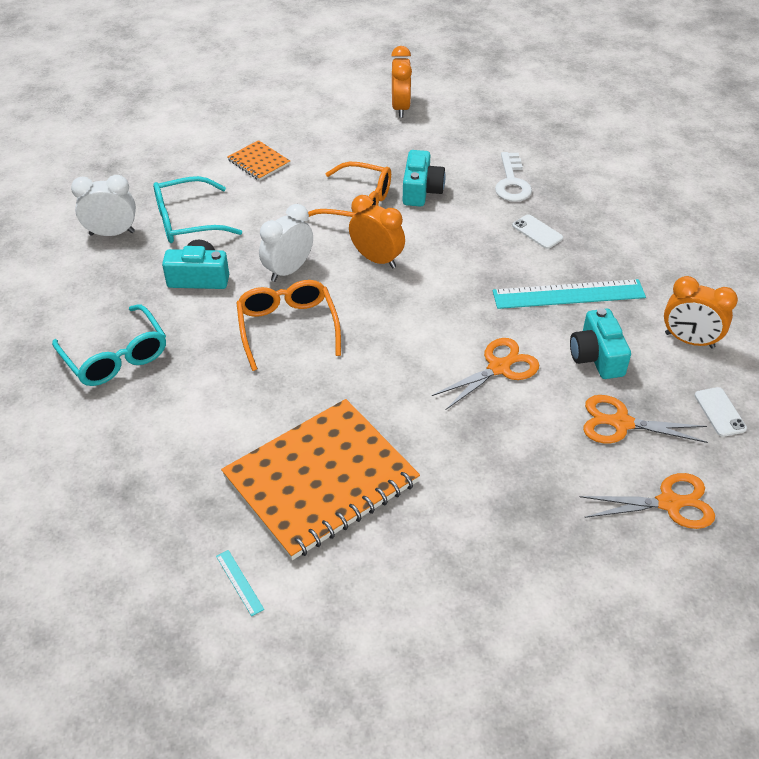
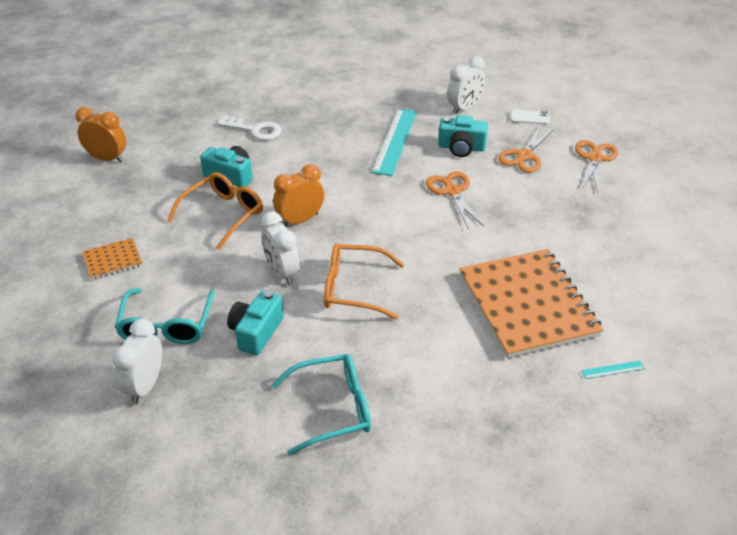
camera: 70 degrees left, 5 degrees down
(537, 232) = (320, 135): white phone -> none
(689, 340) = (464, 108): orange clock -> white clock

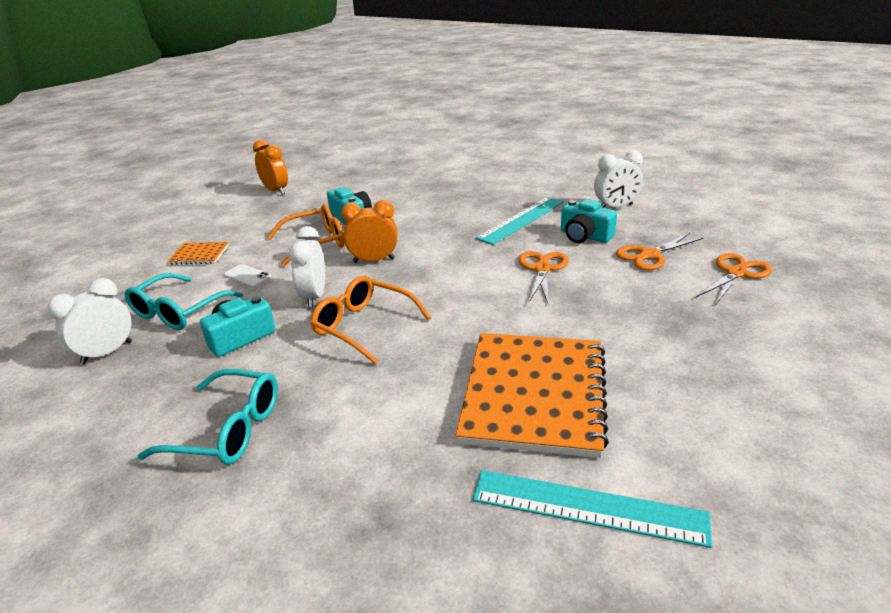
camera: 30 degrees right, 10 degrees down
(255, 130) = (405, 192): white key -> none
(529, 117) = (682, 225): white phone -> white phone (247, 276)
(612, 370) = (588, 507): turquoise ruler -> turquoise ruler, size x2.42

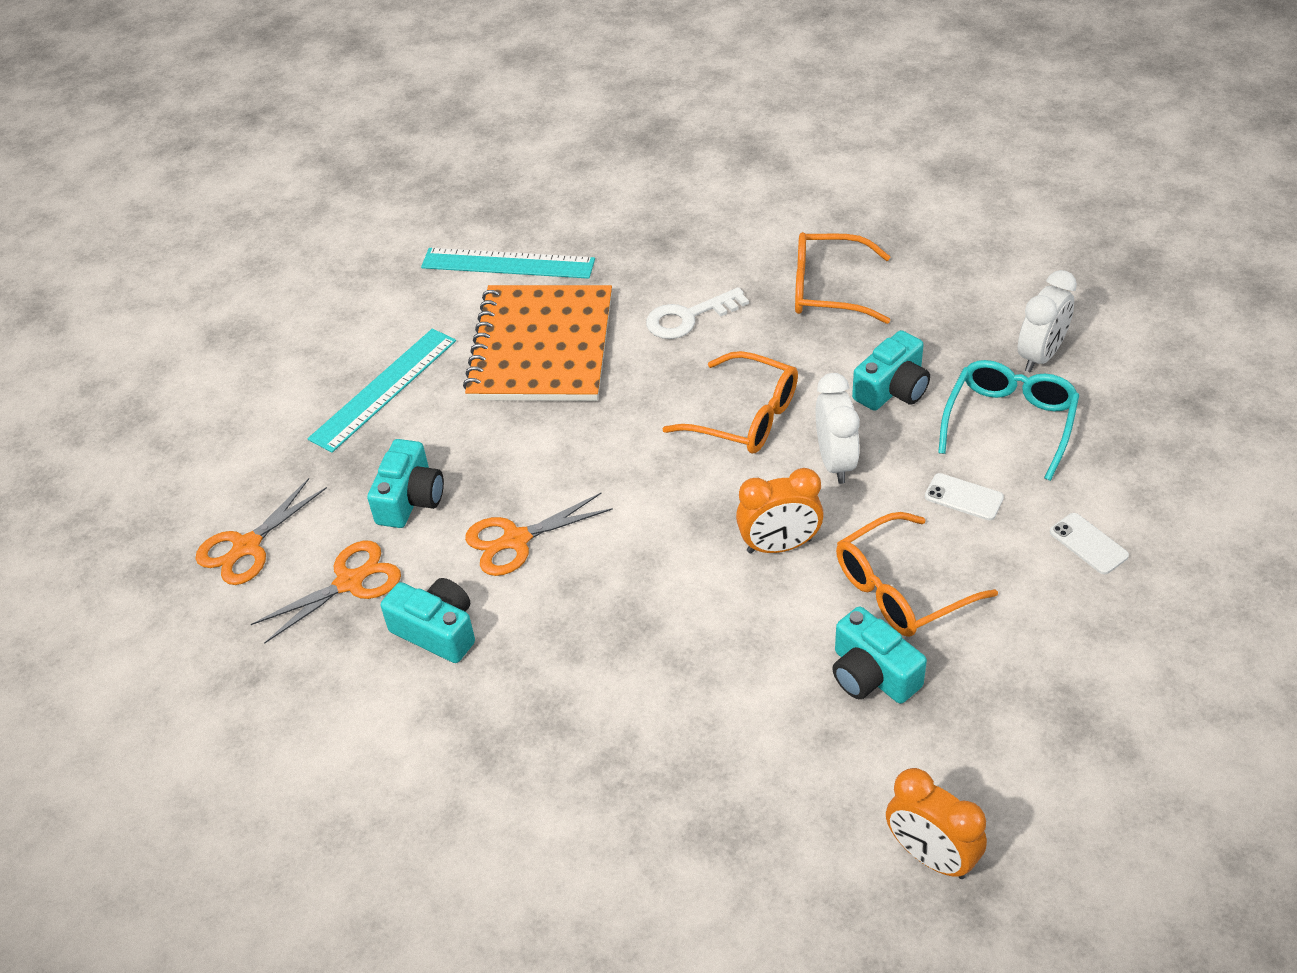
camera: 175 degrees right, 15 degrees up
(199, 255) = (1088, 544): orange notebook -> white phone
(228, 429) = (828, 289): turquoise glasses -> orange glasses
(276, 191) = (1111, 792): orange clock -> orange clock (930, 856)
(381, 412) = (688, 317): none -> white key
(521, 220) = (541, 681): turquoise ruler -> turquoise ruler (384, 389)
(542, 269) = (516, 540): orange scissors -> orange scissors turned 60 degrees clockwise
(615, 207) = (358, 735): white clock -> none
(625, 292) = (410, 499): none -> turquoise camera

